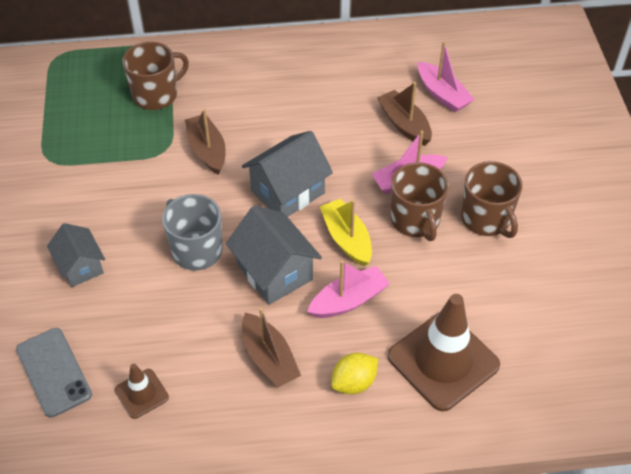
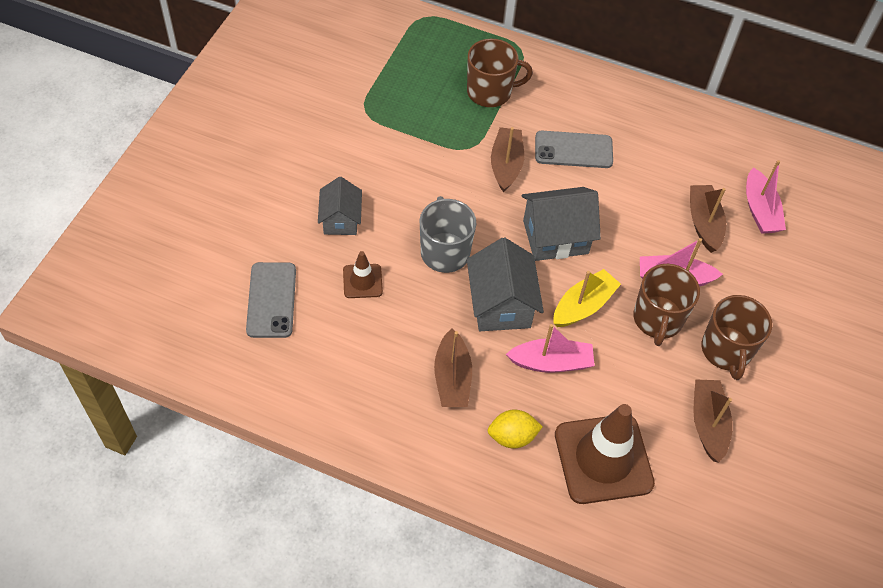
camera: 25 degrees right, 5 degrees up
(141, 393) = (330, 354): brown traffic cone -> brown traffic cone (362, 281)
(259, 112) = (573, 150): none -> grey phone
(346, 239) = (583, 306): yellow boat -> yellow boat turned 45 degrees clockwise
(509, 286) = (708, 424): none -> brown boat

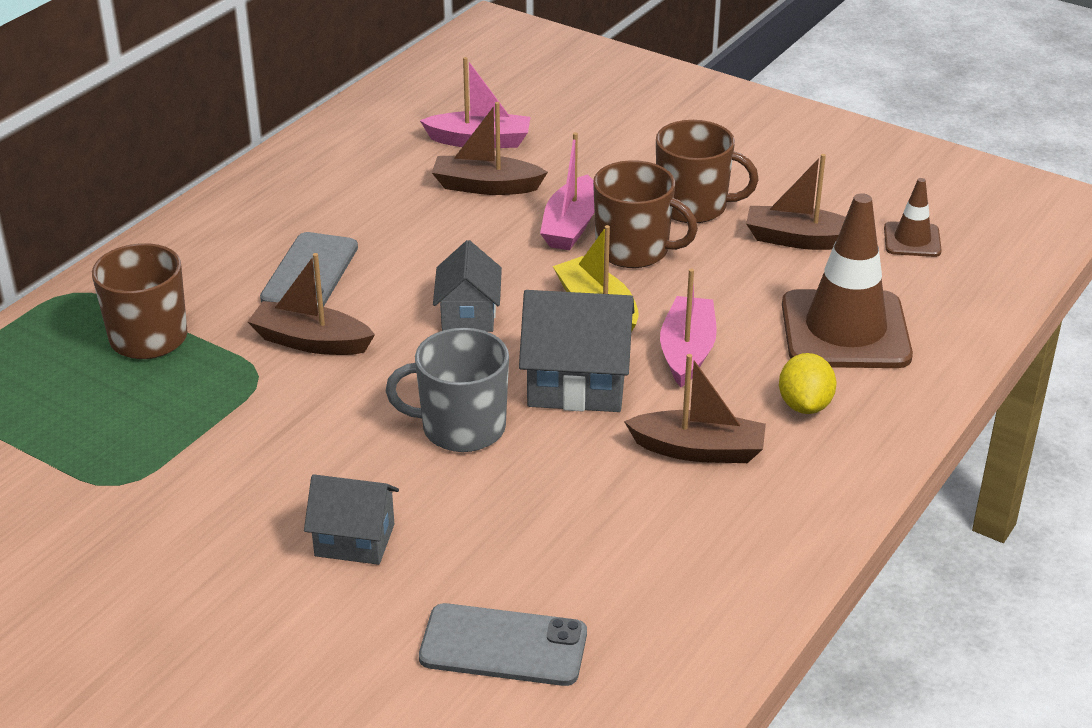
camera: 75 degrees left, 20 degrees down
(362, 281) = (493, 527): brown traffic cone -> brown traffic cone (912, 240)
(555, 237) = (468, 315): grey house -> grey house, size x0.65

